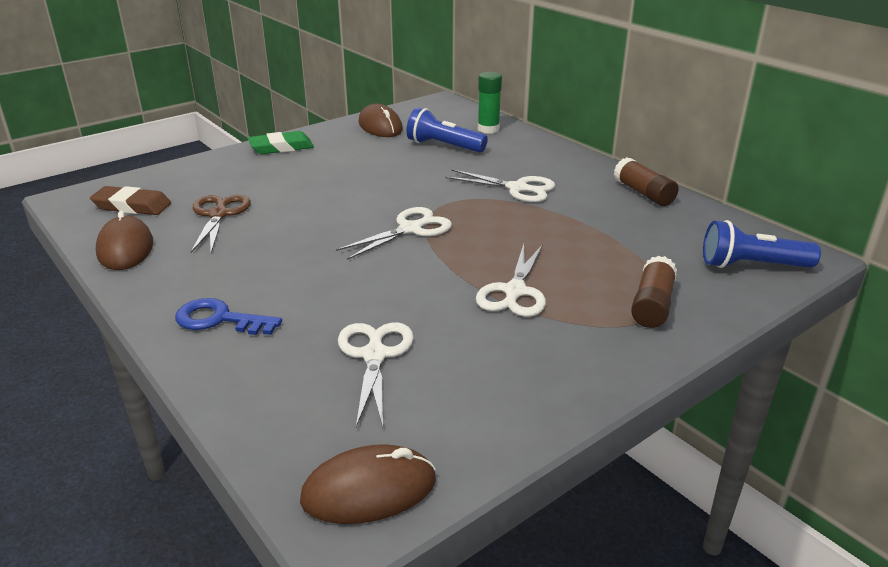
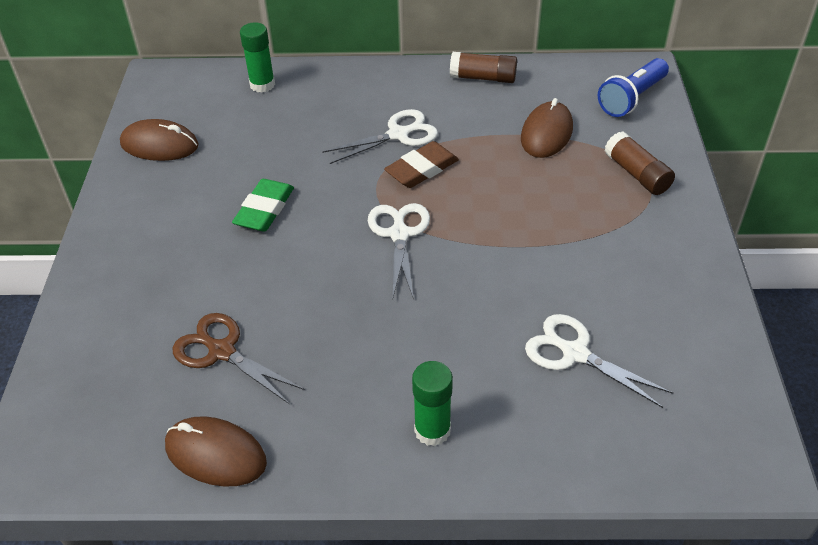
camera: 50 degrees left, 15 degrees up
(132, 206) = (115, 415): brown eraser -> brown eraser (421, 169)
(219, 319) = (432, 430): blue key -> green glue stick
(281, 147) = (115, 237): green eraser -> green eraser (264, 209)
(369, 490) = (731, 434): brown mouse -> brown mouse (546, 133)
(444, 146) = (262, 130): blue flashlight -> none
(514, 291) = (557, 229): white scissors -> none

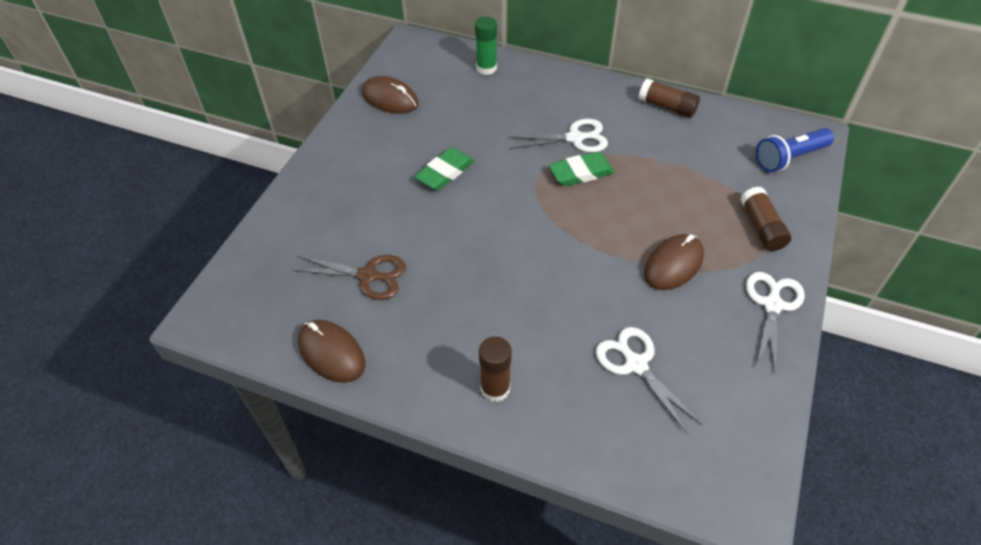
camera: 20 degrees right, 5 degrees up
(222, 351) = (368, 276): brown scissors -> brown scissors turned 135 degrees clockwise
(399, 234) = (539, 222): white scissors -> white scissors (772, 305)
(421, 169) = (581, 173): brown eraser -> green eraser
(432, 430) = (495, 388): green glue stick -> brown glue stick
(546, 133) = (699, 170): brown mouse -> brown mouse (673, 264)

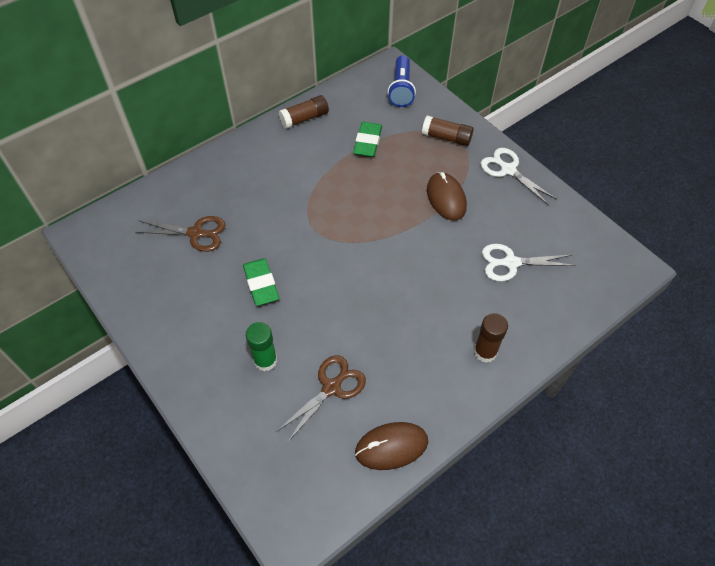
camera: 60 degrees left, 5 degrees up
(390, 98) = (140, 282): brown mouse -> none
(465, 105) = (196, 233): none -> brown scissors
(486, 68) = (165, 198): green glue stick -> green glue stick (265, 360)
(575, 138) = (292, 186): white scissors -> none
(581, 173) = (329, 201): green eraser -> green eraser (367, 142)

